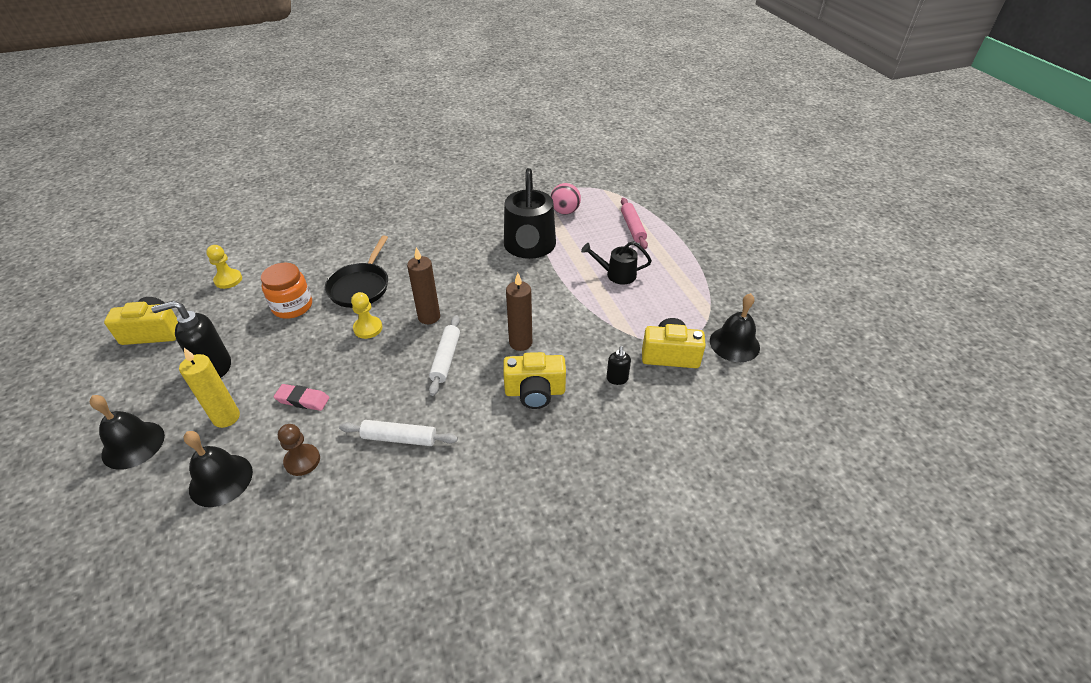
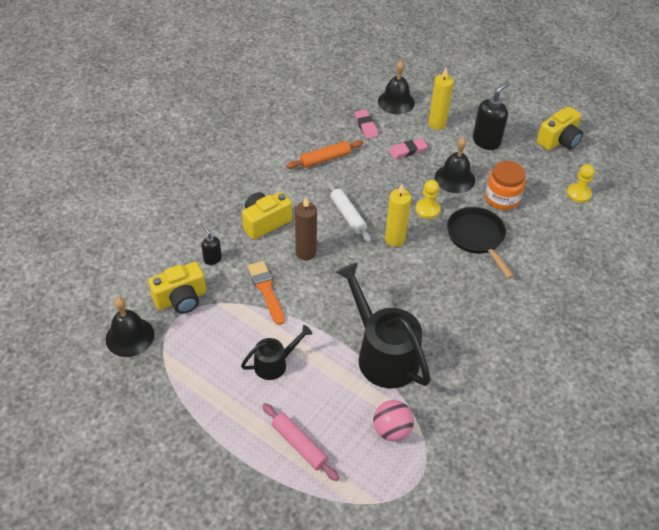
camera: 145 degrees right, 5 degrees up
(133, 444) = (464, 93): black bell -> black bell (454, 178)
(302, 461) = (366, 126): brown pawn -> pink eraser
(399, 438) = (325, 159): white rolling pin -> orange rolling pin
(429, 317) = (395, 239): brown candle -> yellow candle
(584, 327) = (266, 290): none -> orange brush

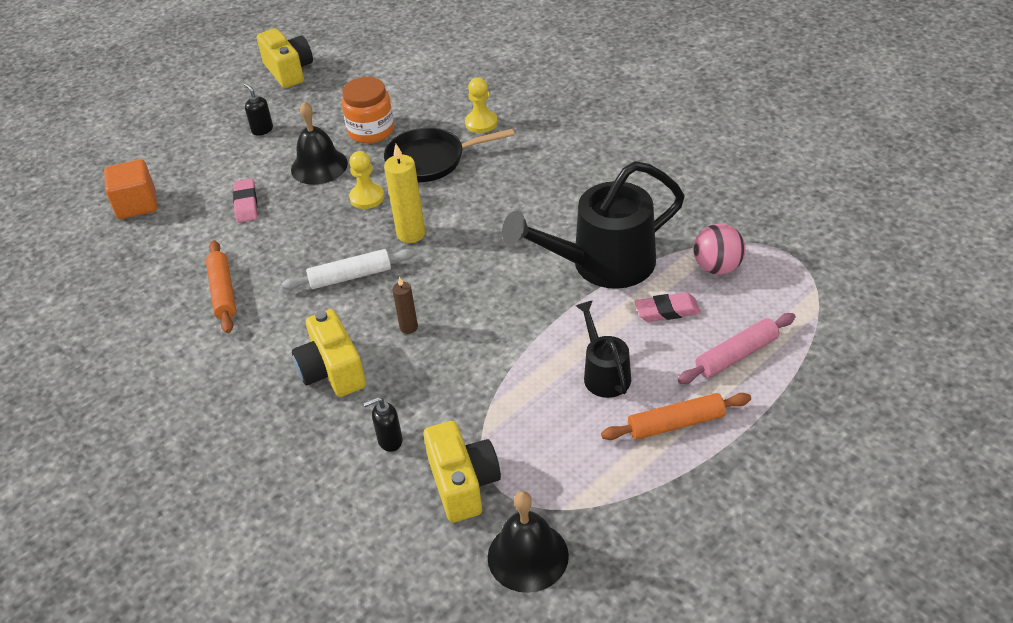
camera: 75 degrees left, 5 degrees down
(233, 408) = (676, 424): none -> orange rolling pin
(266, 290) = (469, 376): orange brush -> none
(305, 253) = (409, 327): brown candle -> brown candle, size x0.58
(366, 126) = (173, 241): pink eraser -> pink eraser (667, 311)
(396, 102) = (137, 205): black bell -> orange cube
(437, 124) = (206, 170): yellow candle -> none
(486, 141) = (262, 130): black soap dispenser -> black soap dispenser, size x0.54
(578, 194) = (386, 71): yellow pawn -> yellow pawn (481, 123)

